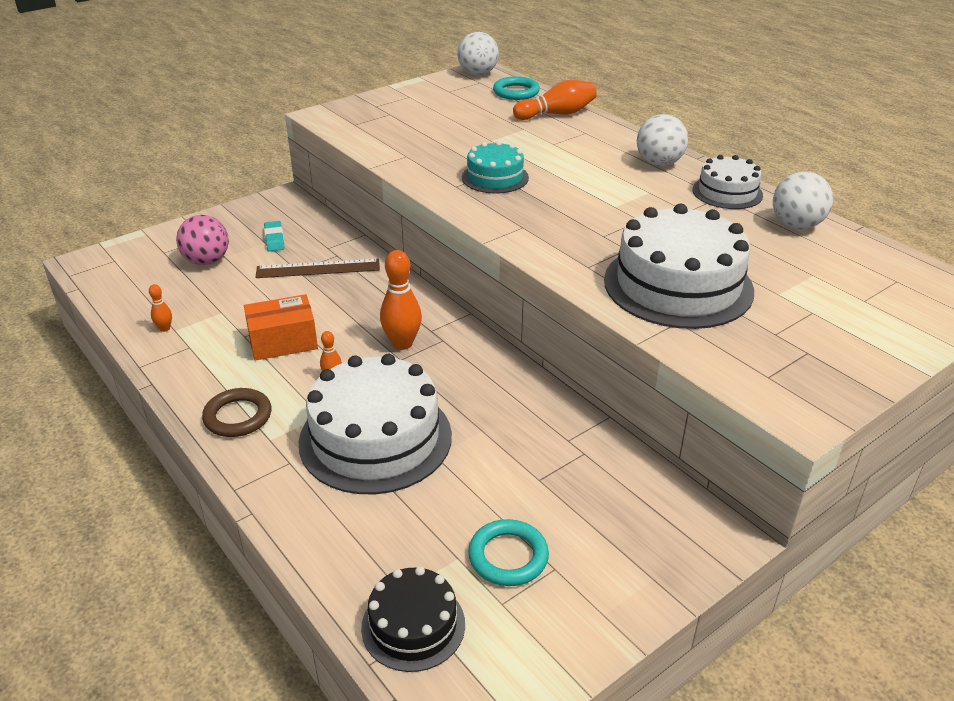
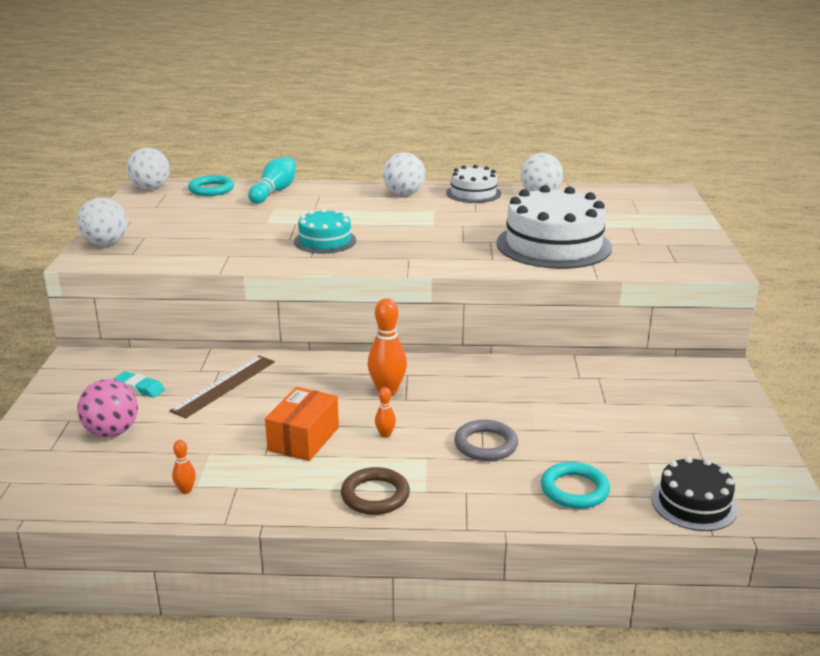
camera: 50 degrees left, 10 degrees down
(356, 108) = (106, 244): none -> white ball
(375, 438) = (485, 445): white cake -> grey ring
(508, 556) = (665, 443): turquoise ring -> turquoise ring (574, 490)
(557, 114) = (274, 192): orange bowling pin -> turquoise bowling pin

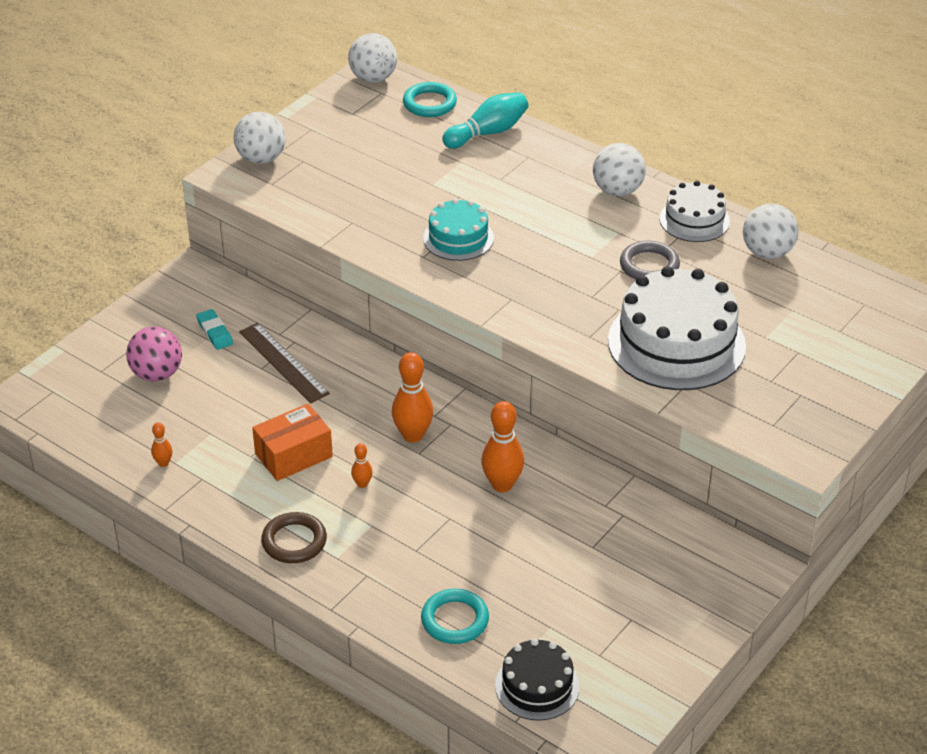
camera: 35 degrees right, 15 degrees up
(224, 386) = (283, 362): brown ruler -> brown ruler turned 75 degrees clockwise
(485, 445) = (433, 537): grey ring -> grey ring (649, 265)
(493, 393) = (502, 485): none -> orange bowling pin

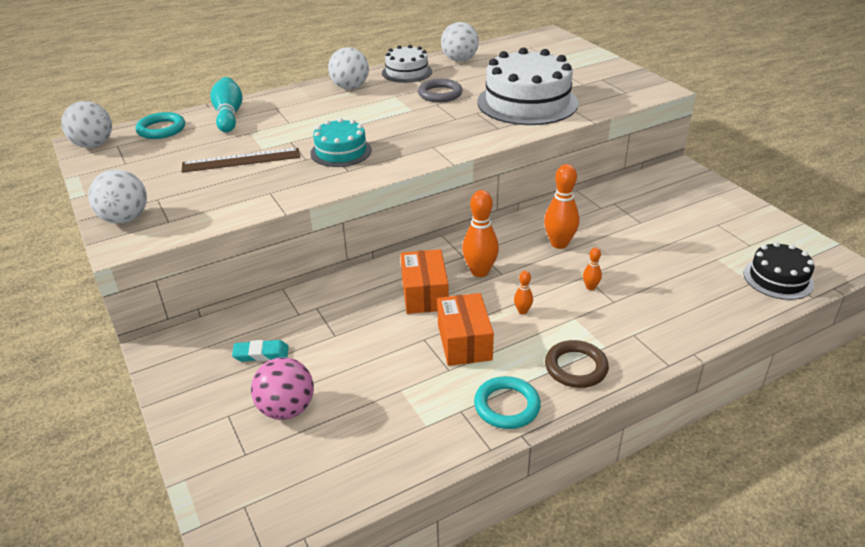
camera: 65 degrees left, 5 degrees down
(163, 463) = (422, 434): orange bowling pin -> orange bowling pin (590, 287)
(283, 362) = (339, 320): brown ruler -> brown ruler (241, 160)
(353, 406) = (424, 294): none -> orange box
(455, 620) = (699, 300): turquoise ring -> turquoise ring (507, 406)

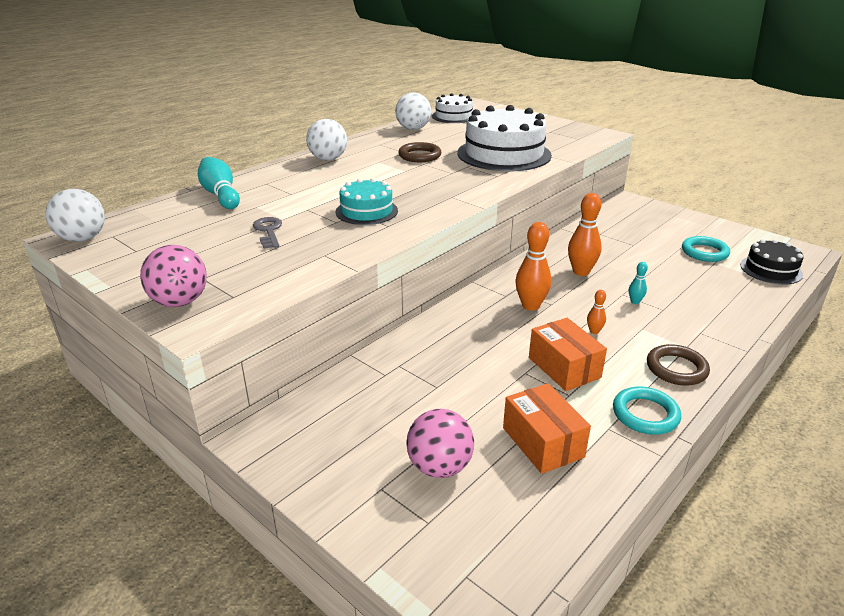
camera: 20 degrees left, 5 degrees down
(125, 219) = (180, 302): white ball -> pink ball
(161, 129) = (154, 215): turquoise ring -> turquoise ring (704, 252)
(241, 160) = (268, 231): brown ruler -> grey key
(261, 354) = (373, 420): turquoise eraser -> none
(407, 72) = (372, 142): white cake -> white cake (453, 116)
(424, 294) = (495, 333): orange box -> orange box (542, 442)
(440, 94) = (419, 156): grey ring -> brown ring
(590, 287) = (635, 301): orange bowling pin -> turquoise bowling pin

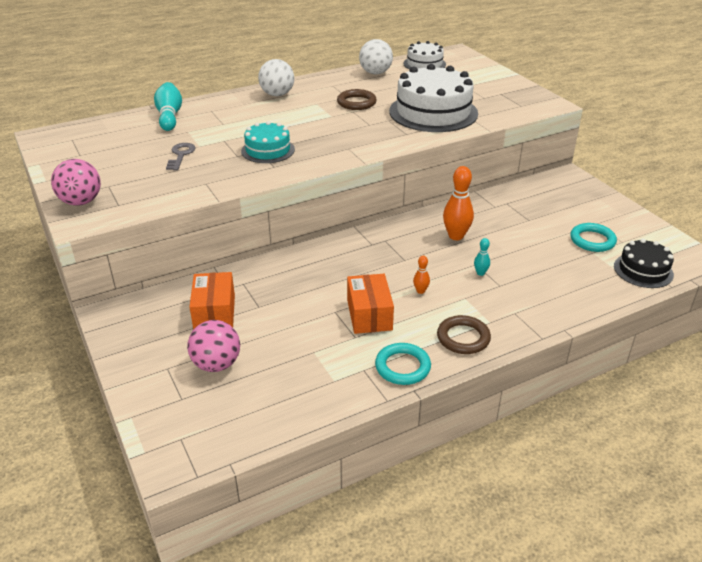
camera: 20 degrees right, 5 degrees up
(82, 239) = (51, 138): white ball -> none
(530, 306) = (385, 257): orange bowling pin -> none
(542, 442) = (304, 367): orange box -> orange box (214, 313)

